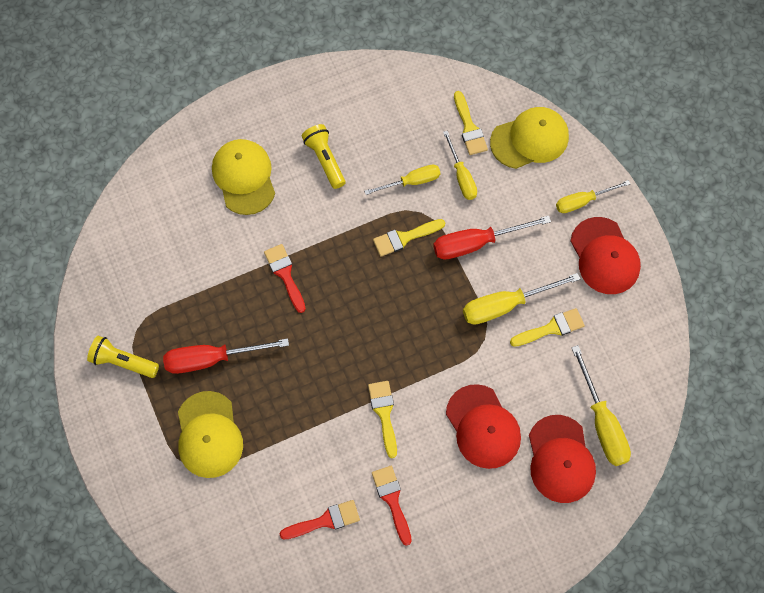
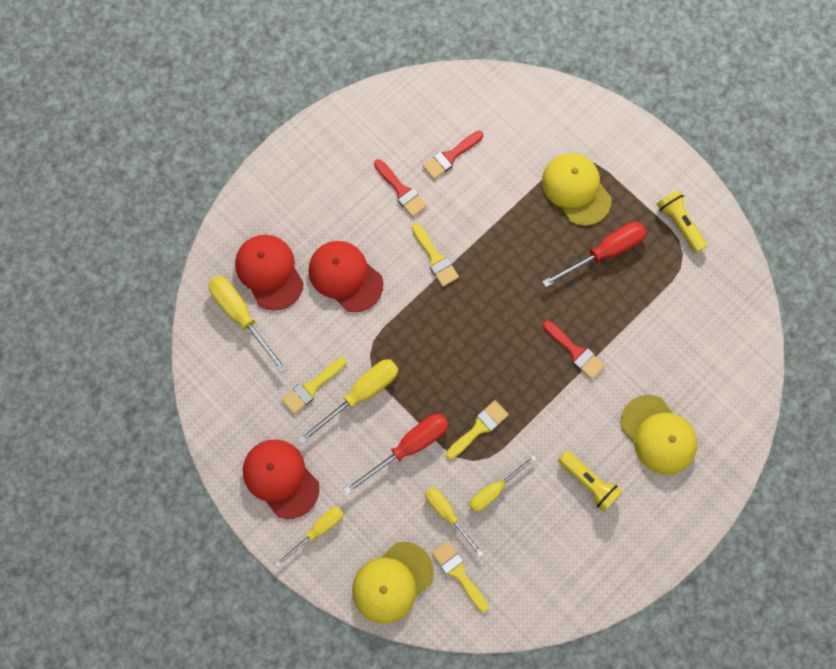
camera: 160 degrees right, 5 degrees up
(123, 361) = (679, 224): yellow flashlight -> yellow flashlight turned 120 degrees counterclockwise

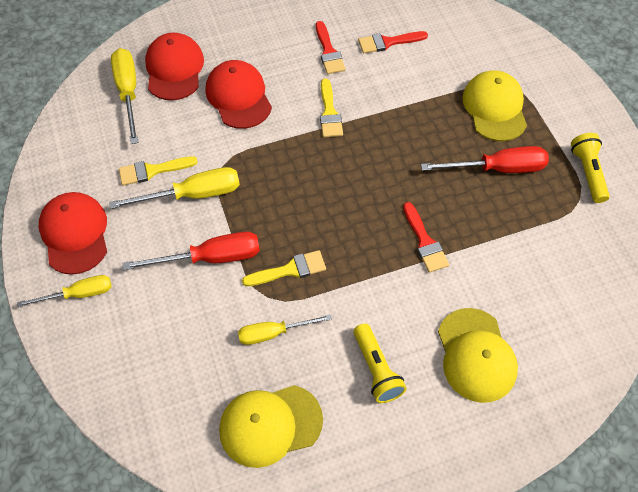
camera: 25 degrees right, 15 degrees down
(392, 582) = (119, 375): yellow cap -> yellow cap (270, 425)
(447, 514) = (212, 335): yellow screwdriver -> none
(458, 573) = (190, 397): yellow brush -> none

